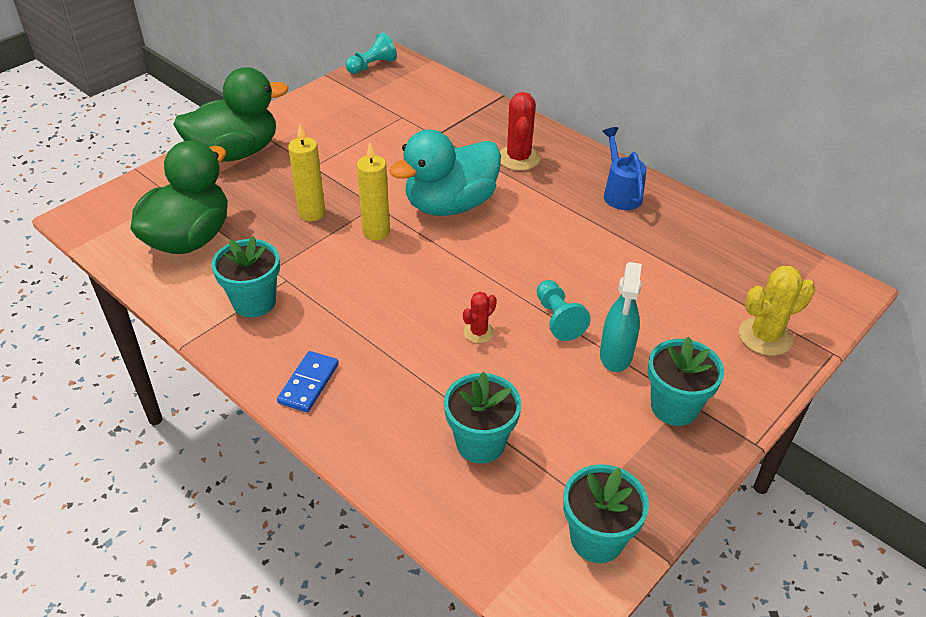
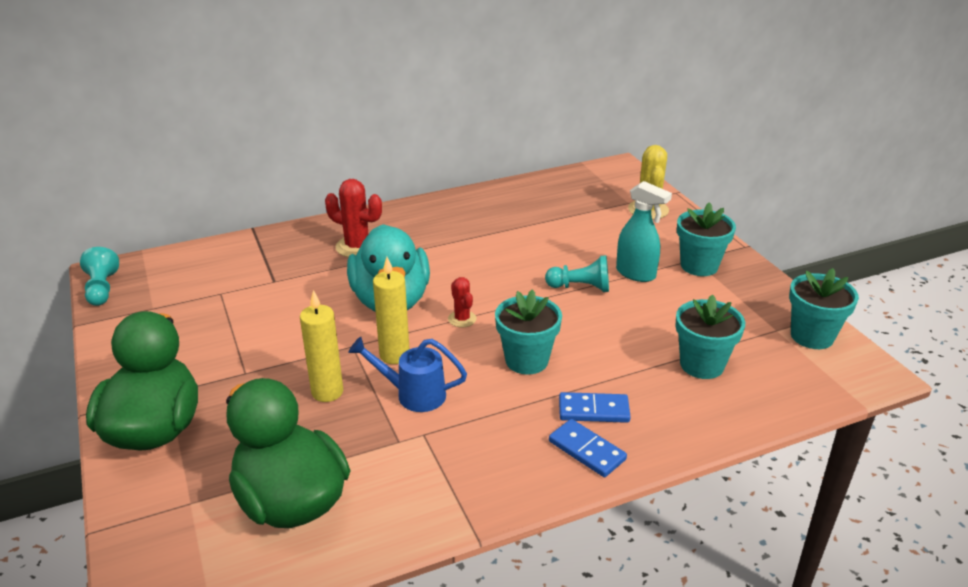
camera: 65 degrees left, 10 degrees down
(254, 302) = (443, 466): turquoise flower pot -> turquoise flower pot (526, 360)
(365, 375) = (593, 410): none -> blue domino
(478, 332) = (573, 331): red cactus -> red cactus (462, 319)
(620, 193) = (449, 214): blue watering can -> blue watering can (413, 394)

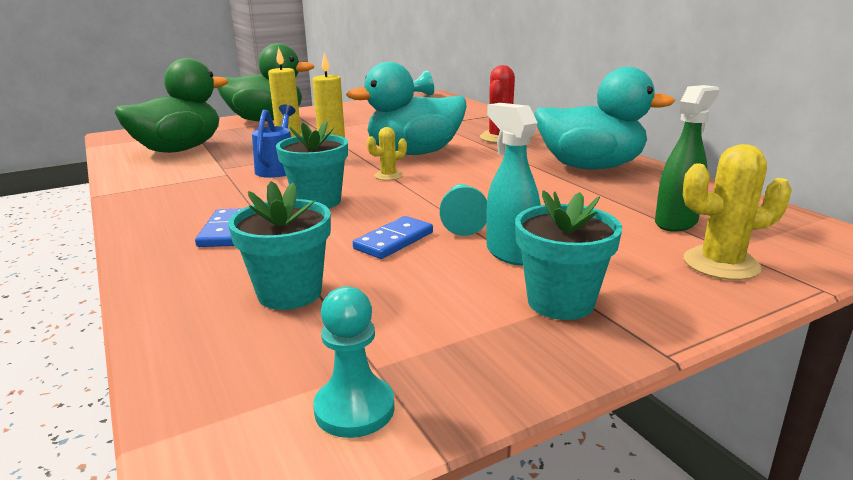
camera: 85 degrees right, 10 degrees down
(462, 319) = (388, 176): red cactus -> yellow cactus
(467, 216) = (590, 167): none -> turquoise duck
(586, 450) = (167, 229): blue domino -> blue domino (394, 241)
(587, 208) = (676, 222): none -> green spray bottle
(636, 274) = (510, 253): turquoise spray bottle -> turquoise spray bottle turned 120 degrees clockwise
(812, 336) = (354, 409): turquoise flower pot -> turquoise pawn

